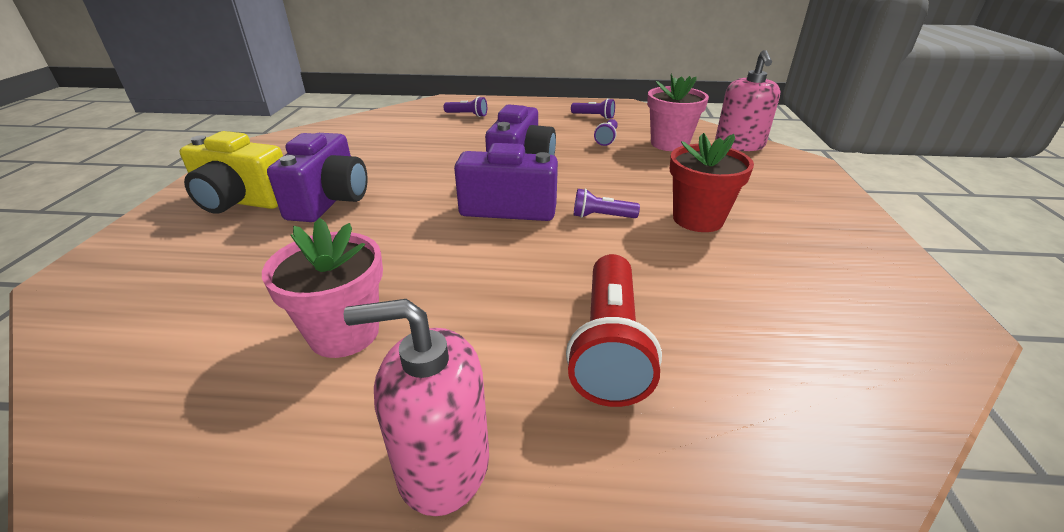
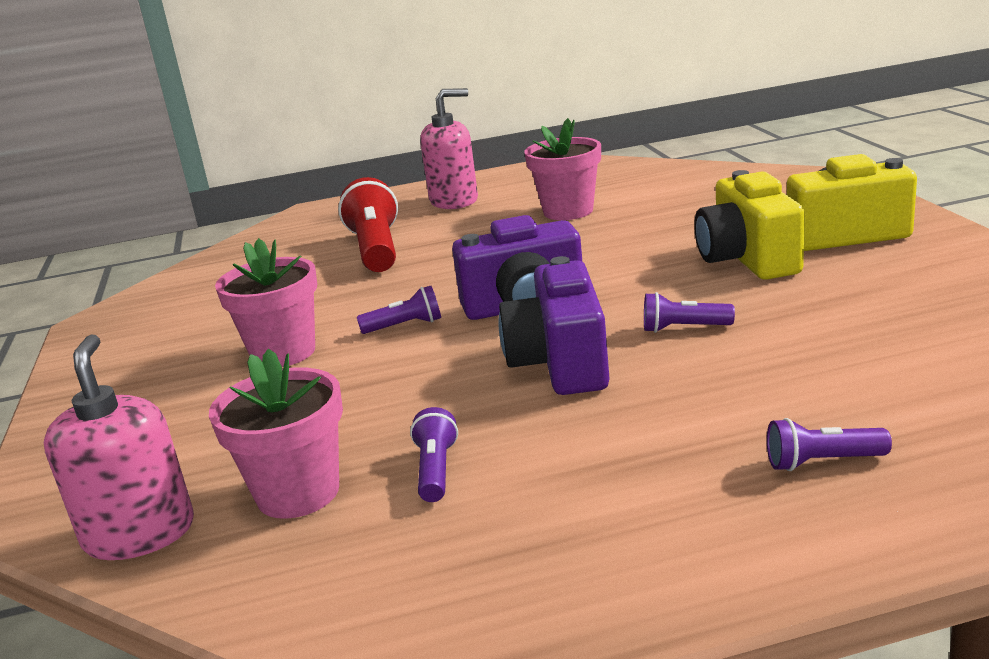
camera: 165 degrees right, 10 degrees down
(330, 201) = (747, 259): purple camera -> yellow camera
(594, 116) = (496, 554): purple flashlight -> purple flashlight (683, 328)
(698, 219) = (283, 352): red flower pot -> pink flower pot

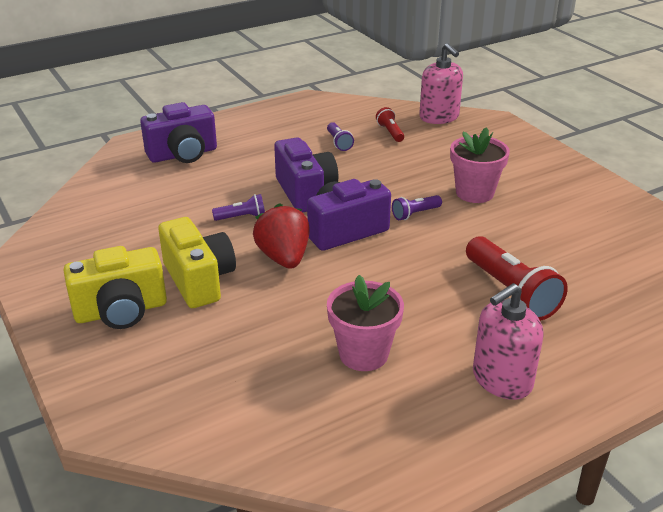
camera: 160 degrees right, 10 degrees up
(298, 493) = (390, 132): pink flower pot -> red flashlight
(627, 279) = (284, 258): none -> red strawberry
(822, 462) = (183, 154): purple flashlight -> purple camera

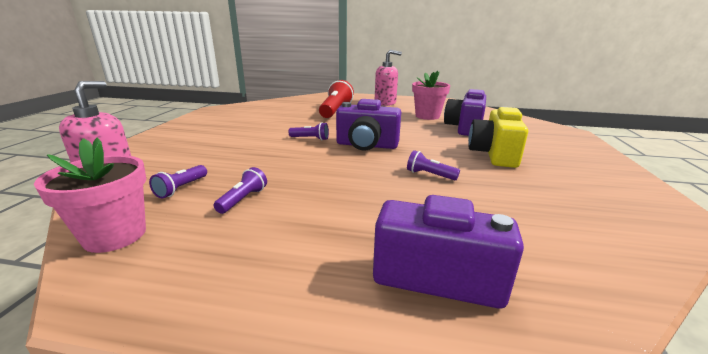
camera: 140 degrees left, 10 degrees down
(121, 311) = (558, 157): yellow camera -> none
(284, 258) = (424, 147): red strawberry -> none
(305, 192) = (354, 172): purple camera -> purple camera (464, 128)
(390, 132) = (181, 188): red flashlight -> purple flashlight
(474, 193) = (255, 135): pink flower pot -> pink flower pot (115, 235)

